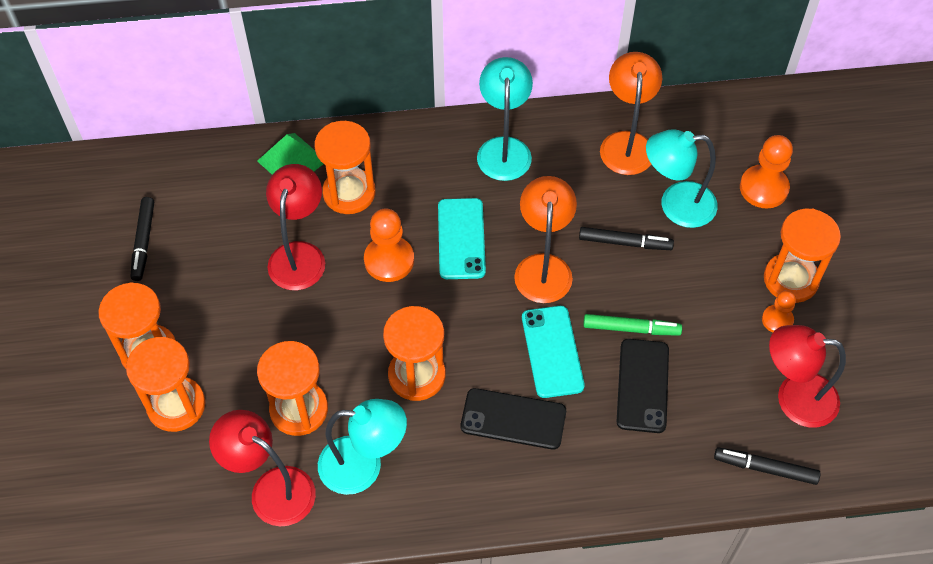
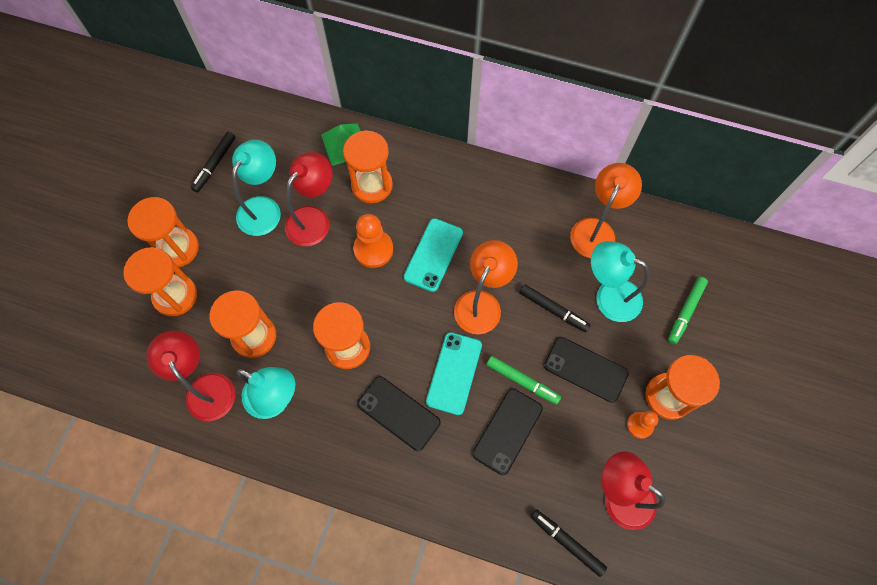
camera: 25 degrees right, 10 degrees up
(504, 148) = (501, 196): turquoise lamp -> turquoise lamp (264, 208)
(691, 288) = (585, 369): none -> black phone
(763, 188) = (686, 311): orange pawn -> green marker

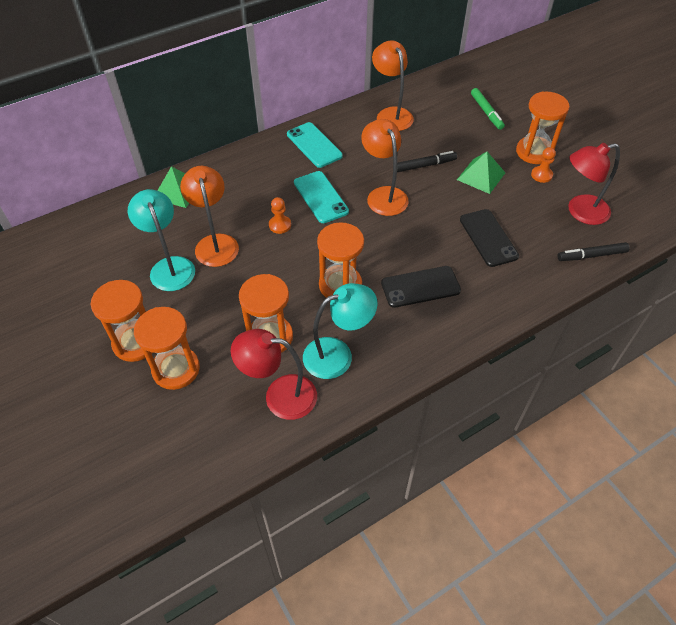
camera: 50 degrees left, 15 degrees down
(215, 164) = (93, 274): black marker -> none
(313, 218) = (215, 243): red lamp -> orange lamp
(372, 185) = (229, 196): orange hourglass -> none
(373, 249) = (280, 225): orange pawn -> orange pawn, size x0.60
(454, 373) = (420, 239): turquoise phone -> turquoise phone (314, 145)
(522, 381) = (459, 209): green marker -> none
(585, 369) = (481, 176): black phone -> green pyramid
(608, 296) = (442, 136): turquoise lamp -> none

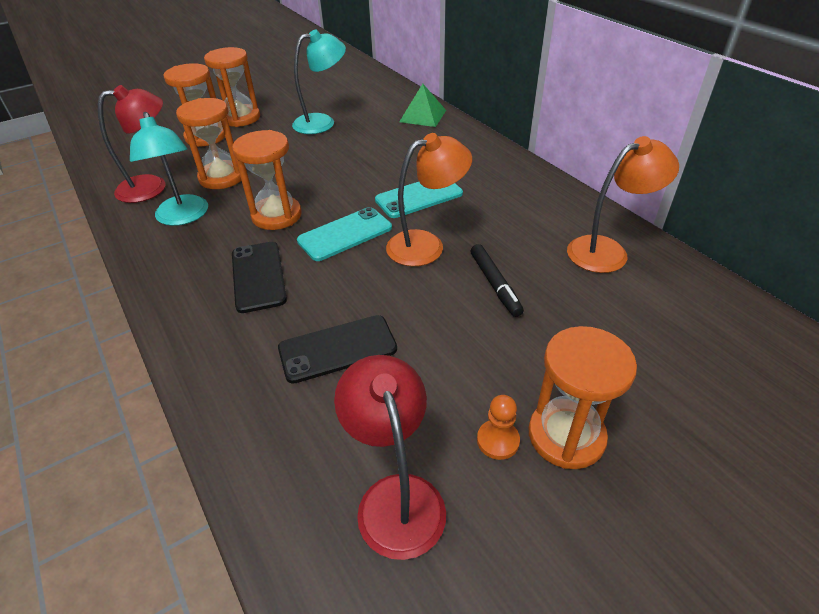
camera: 90 degrees right, 10 degrees down
(215, 243) = (349, 140): orange lamp -> none
(279, 395) = (152, 187): red lamp -> red lamp turned 60 degrees clockwise
(280, 225) = (372, 173): orange pawn -> none
(314, 145) = (514, 188): turquoise phone -> turquoise phone (345, 234)
(481, 176) = (481, 349): green pyramid -> none
(486, 112) = (667, 368): green marker -> none
(592, 255) = (277, 498): black marker -> none

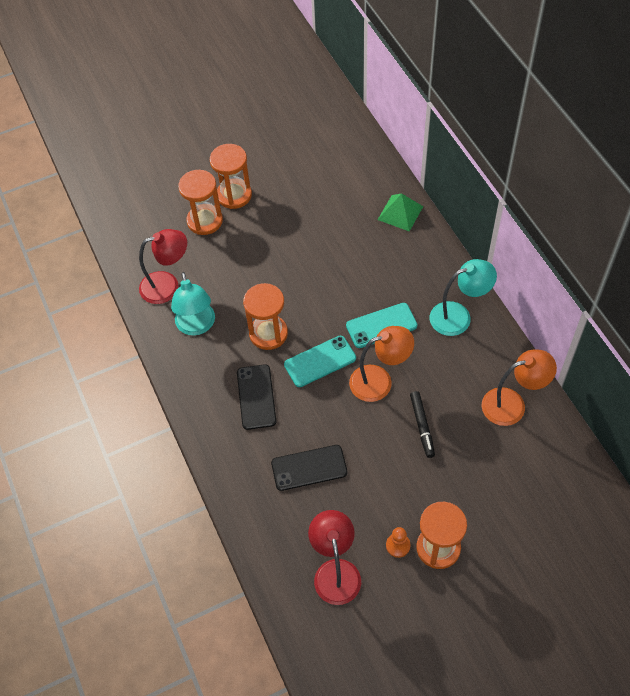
camera: 10 degrees right, 15 degrees up
(222, 177) = (223, 280): orange hourglass -> none
(322, 122) = (308, 212): turquoise lamp -> turquoise lamp (458, 316)

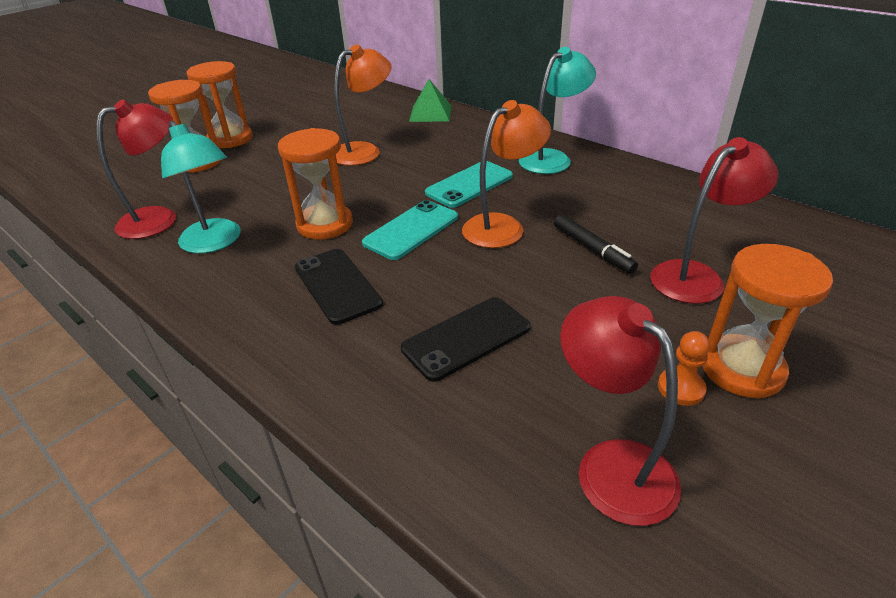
camera: 25 degrees left, 20 degrees down
(468, 474) = (696, 276): none -> red lamp
(512, 404) = (680, 203): orange lamp -> orange lamp (364, 151)

